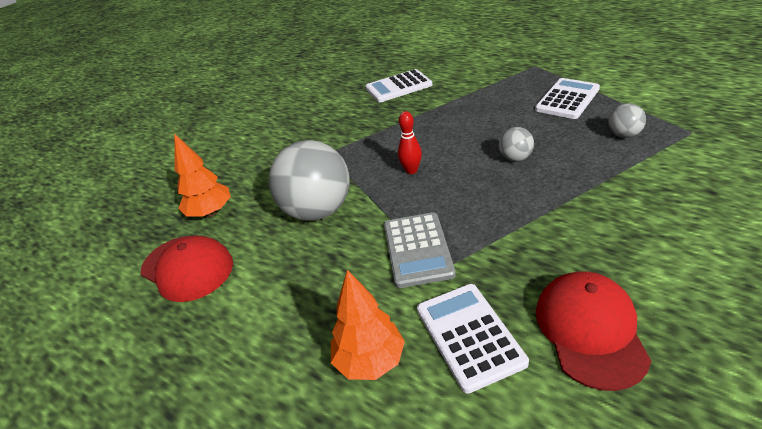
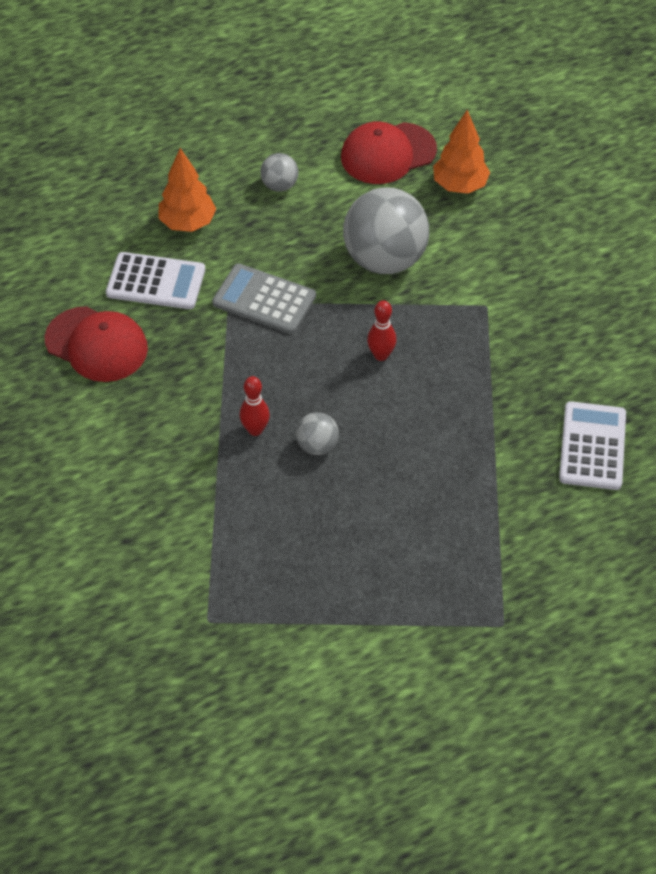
camera: 115 degrees right, 15 degrees up
(540, 187) = (255, 430): none -> red bowling pin
(567, 99) = (381, 581): white calculator -> none
(623, 135) = (263, 562): grey ball -> grey ball (279, 185)

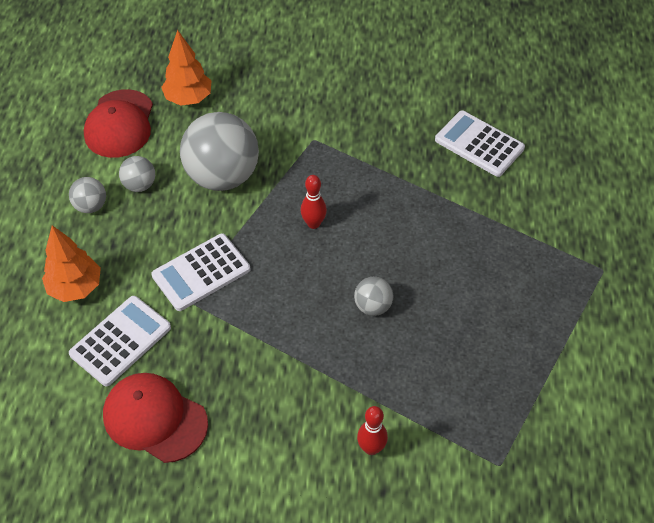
camera: 60 degrees left, 0 degrees up
(97, 344) = (155, 418): red cap -> red cap turned 120 degrees counterclockwise
(255, 430) = (329, 341): red bowling pin -> red bowling pin (371, 448)
(264, 300) = (201, 272): grey calculator -> white calculator
(328, 206) = (140, 185): none -> grey ball

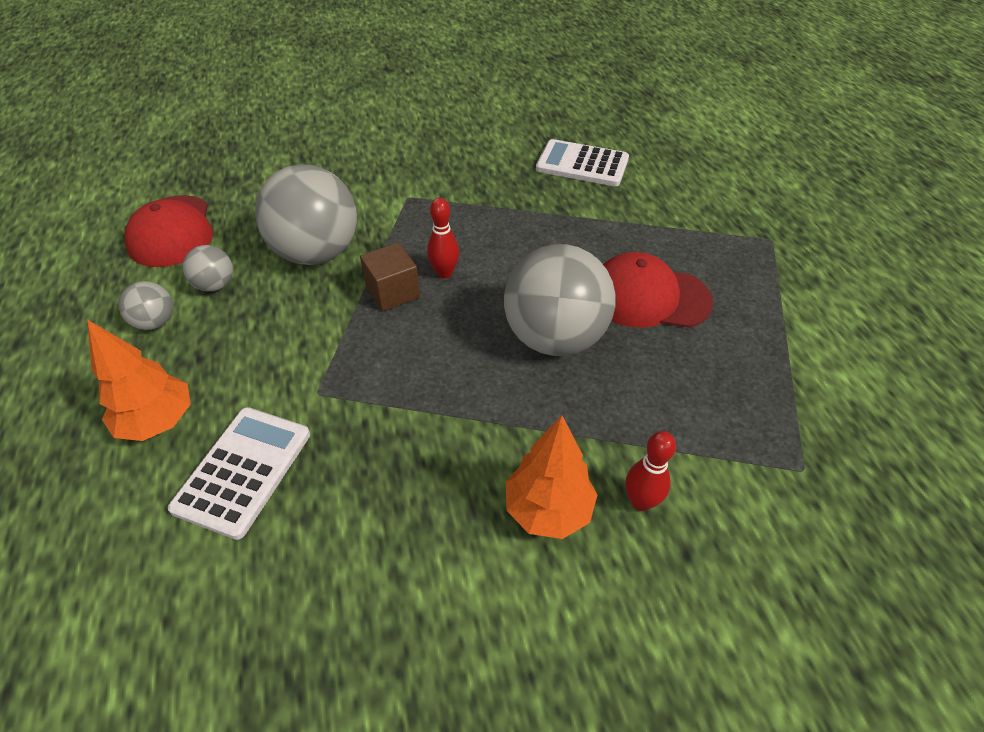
camera: 20 degrees left, 5 degrees down
(155, 418) = (328, 562): red cap -> red cap (648, 297)
(188, 99) = (249, 191): orange tree -> orange tree (548, 509)
(201, 272) = (328, 358): white calculator -> none
(267, 230) = (393, 292): none -> brown cube
(373, 306) = (555, 337): grey ball -> grey ball, size x2.16

